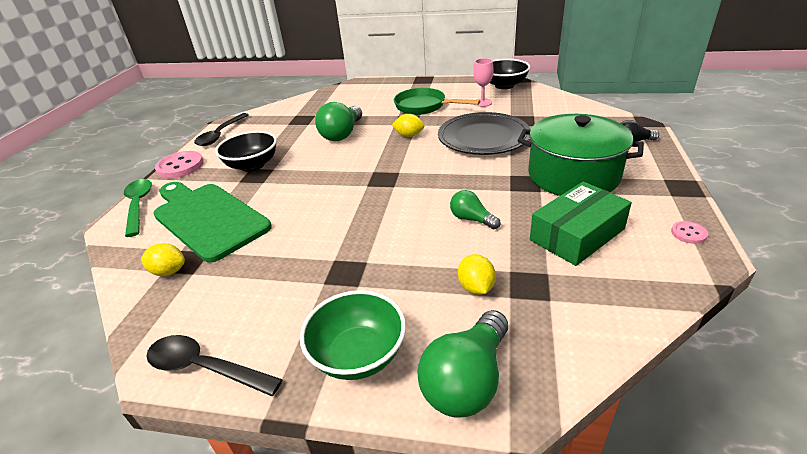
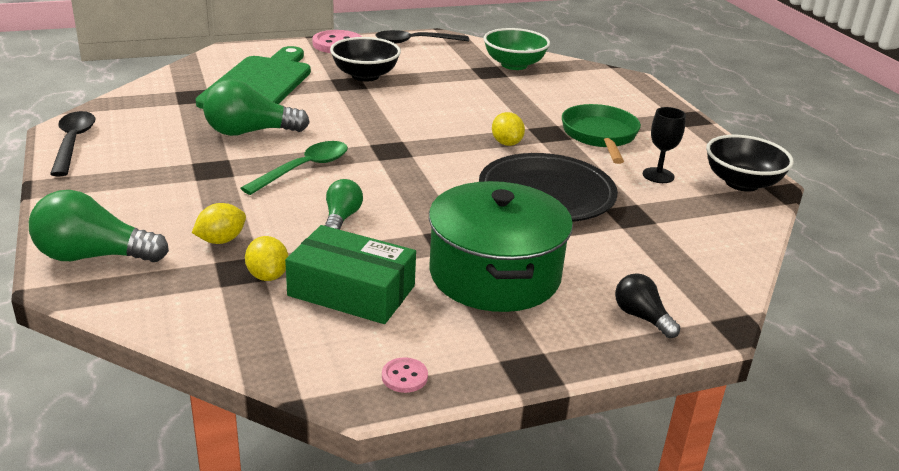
camera: 55 degrees right, 5 degrees down
(138, 205) = (260, 50): green spoon -> green spoon (304, 169)
(169, 271) = (176, 93): yellow lemon -> yellow lemon (267, 276)
(342, 134) = (473, 103): green light bulb -> green light bulb (249, 132)
(358, 355) = (107, 200): green bowl -> green bowl (514, 65)
(482, 102) = (658, 175): pink goblet -> black goblet

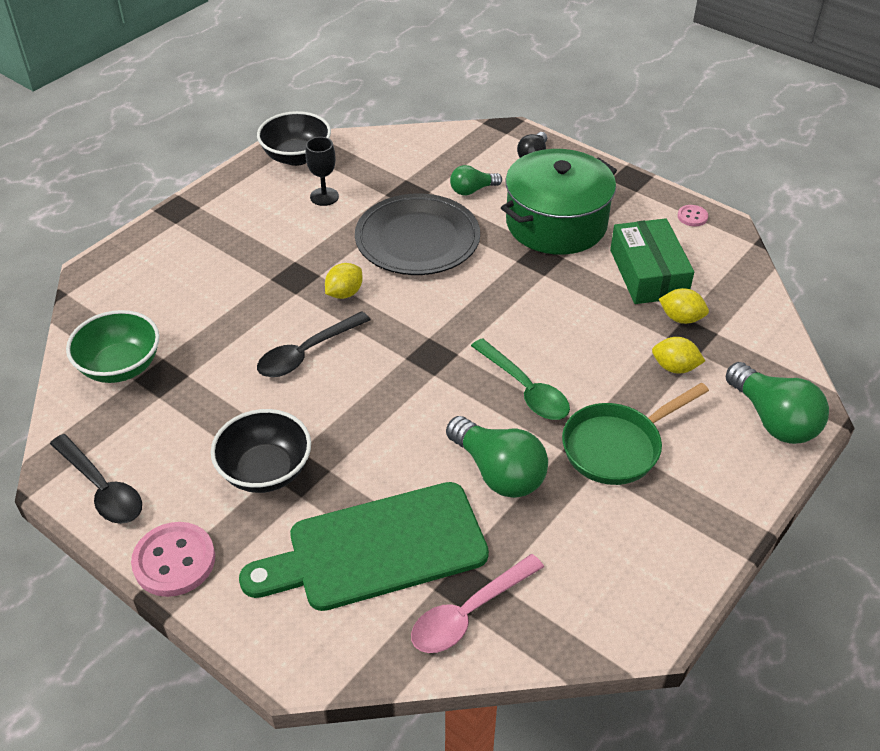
camera: 120 degrees left, 15 degrees up
(73, 143) = (665, 592): black spoon -> black spoon (307, 353)
(175, 91) = (469, 613): none -> pink spoon
(267, 276) = (681, 318): yellow lemon -> yellow lemon turned 75 degrees clockwise
(304, 169) = (525, 389): green spoon -> green spoon turned 135 degrees counterclockwise
(341, 218) = (573, 324): green light bulb -> green light bulb (472, 190)
(600, 136) = (273, 246): green pan -> green pan (617, 447)

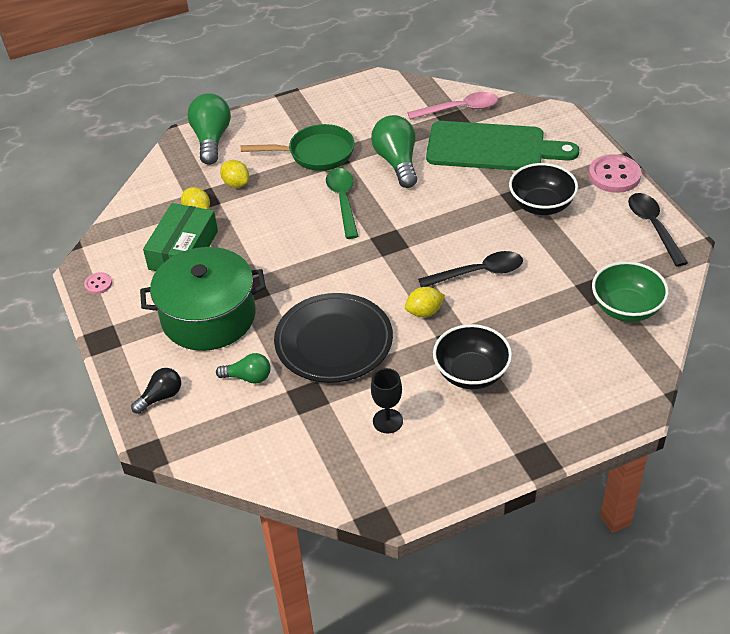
camera: 150 degrees left, 0 degrees up
(296, 157) = (388, 488): black bowl -> black bowl (471, 373)

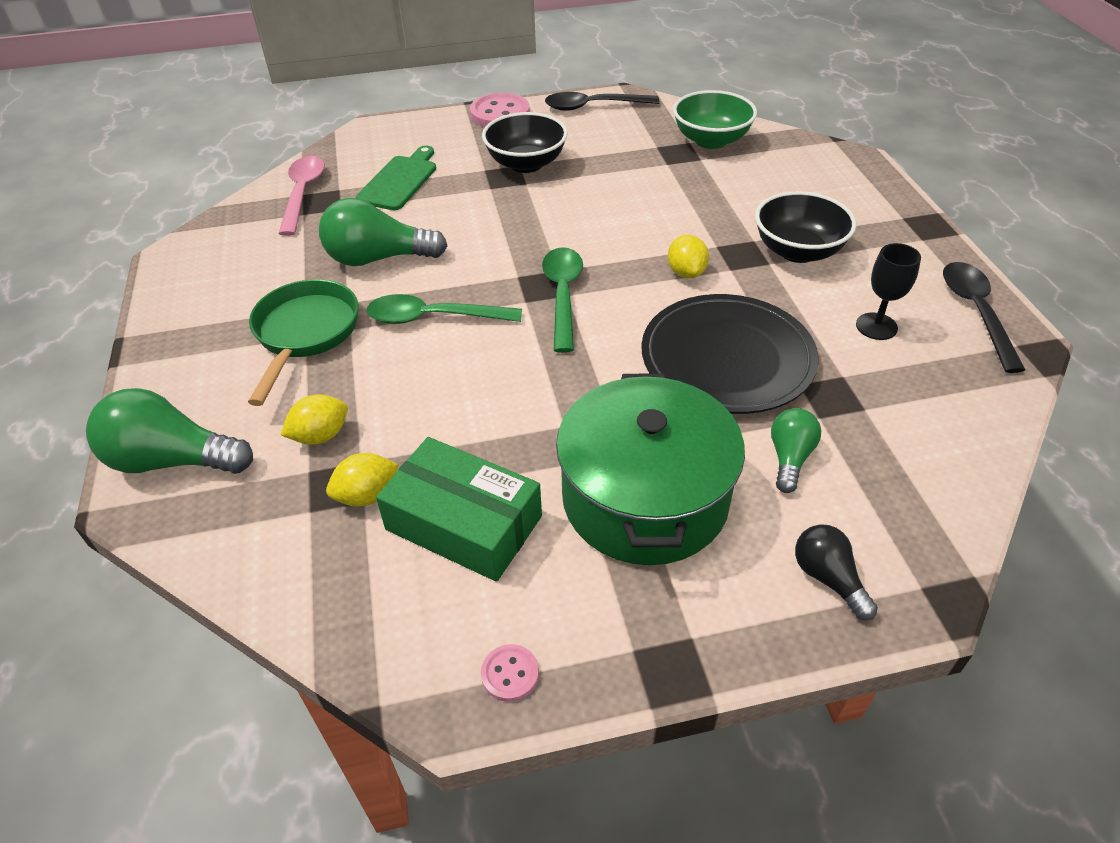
camera: 80 degrees left, 0 degrees up
(381, 254) = (562, 295): none -> green spoon
(478, 273) = (627, 223): black spoon -> black spoon (976, 312)
(492, 148) = (399, 181): green cutting board -> green cutting board, size x0.58

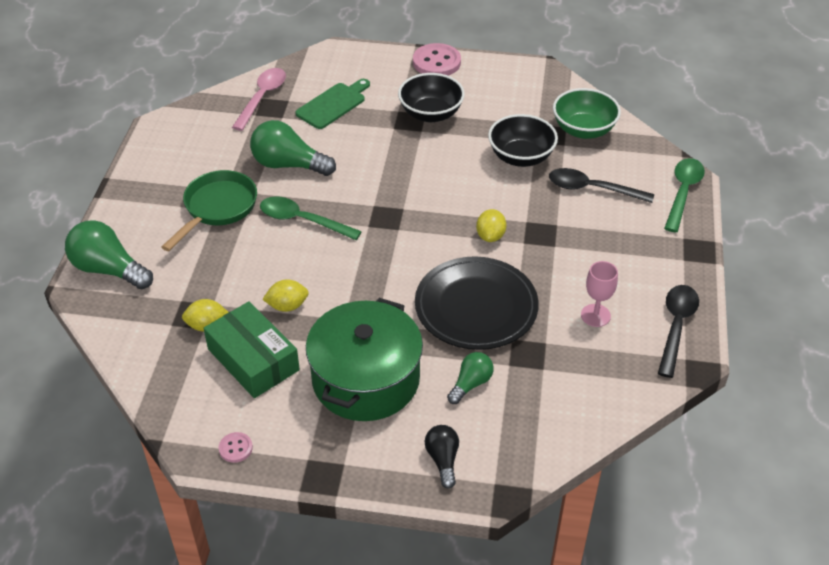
camera: 20 degrees right, 0 degrees up
(320, 435) = (197, 280): yellow lemon -> yellow lemon (287, 306)
(562, 295) = (395, 229): green spoon -> green spoon (683, 192)
(593, 106) = (512, 74): black spoon -> black spoon (592, 189)
(798, 251) = (582, 242): black bowl -> black bowl (521, 157)
(876, 326) = (595, 315): black goblet -> pink goblet

